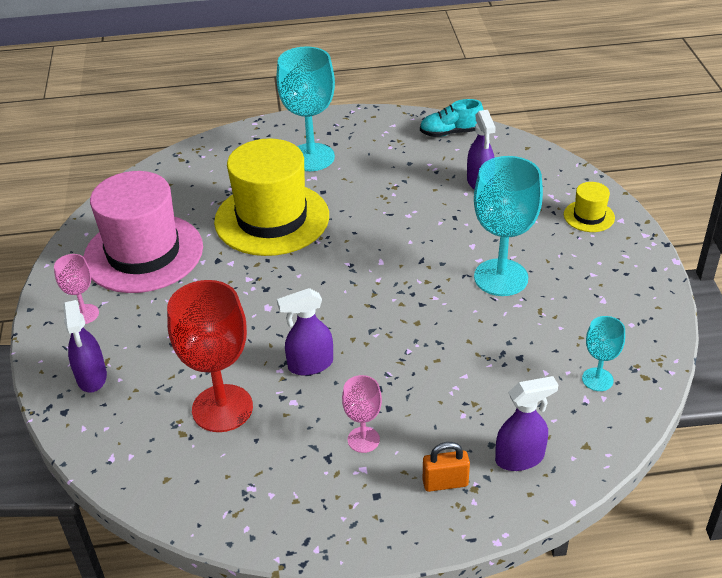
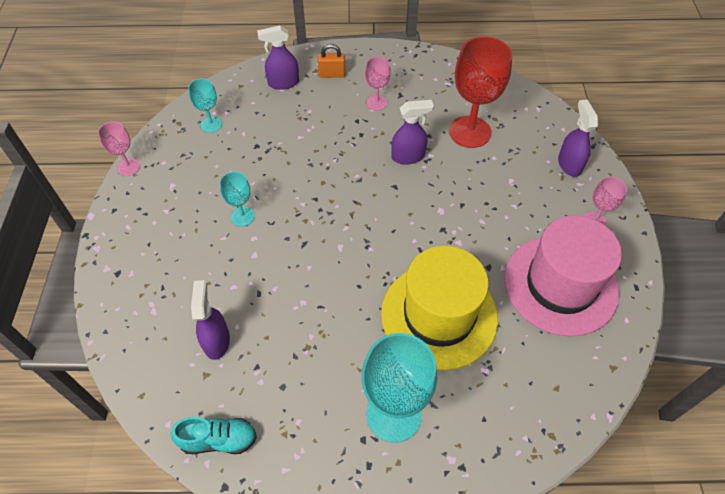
camera: 175 degrees left, 15 degrees up
(501, 277) = (242, 216): turquoise goblet -> turquoise goblet, size x0.51
(589, 216) = (132, 277): yellow hat -> none
(671, 314) = (128, 167): none -> pink goblet

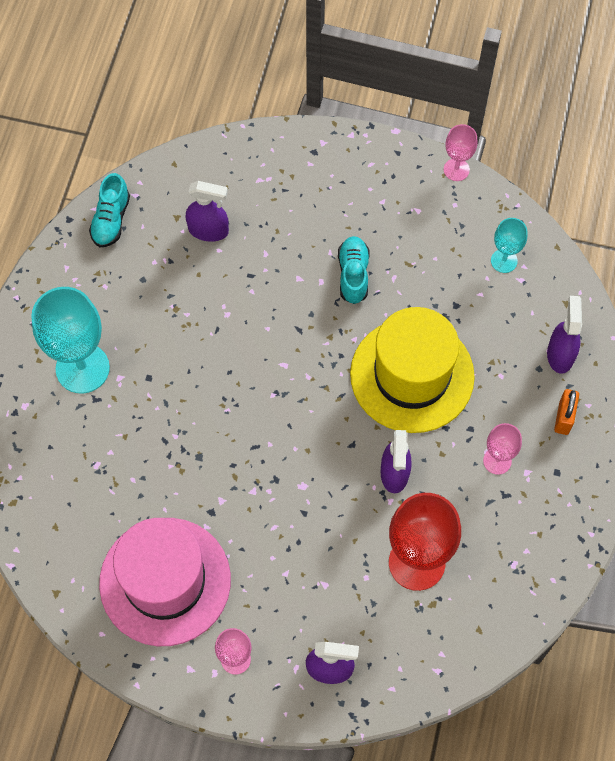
camera: 105 degrees right, 10 degrees up
(242, 216) = (353, 275): turquoise goblet -> turquoise shoe
(439, 315) = (170, 441): yellow hat -> yellow hat (412, 375)

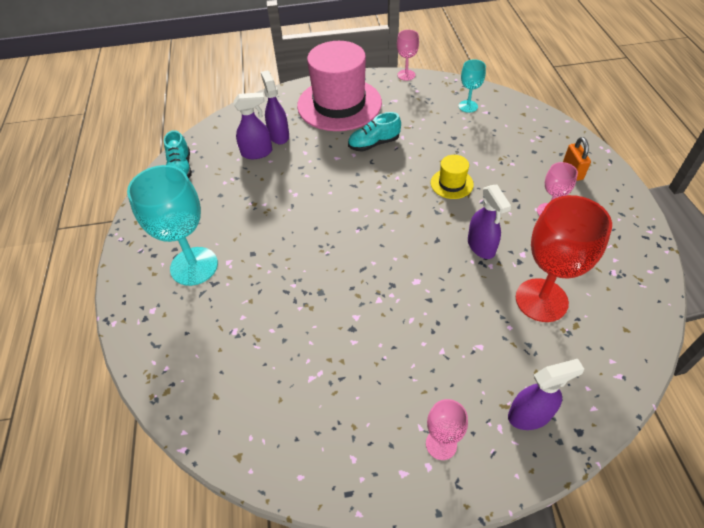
camera: 20 degrees left, 15 degrees down
(165, 581) = (339, 401): pink hat -> pink hat (339, 104)
(353, 275) = (374, 144): turquoise shoe -> turquoise shoe turned 90 degrees counterclockwise
(412, 375) = (451, 184): yellow hat -> yellow hat, size x0.43
(560, 354) = (541, 139): purple spray bottle -> purple spray bottle (279, 135)

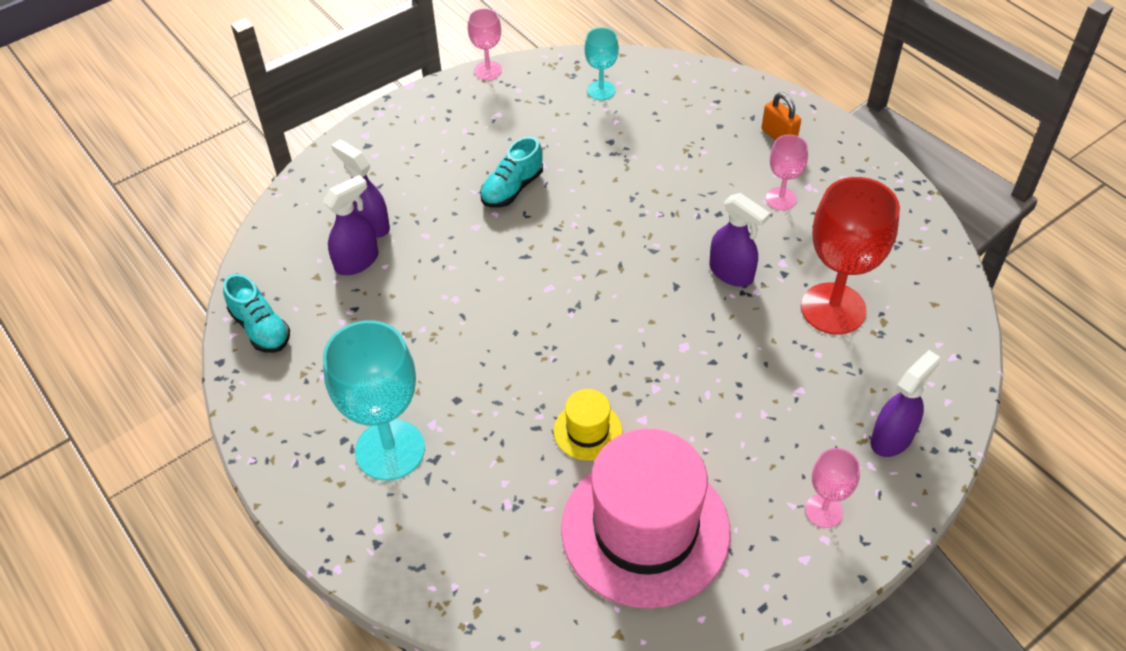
camera: 30 degrees left, 0 degrees up
(339, 104) = (423, 147): pink hat -> pink hat (645, 530)
(451, 184) = (647, 206): yellow hat -> yellow hat (587, 431)

